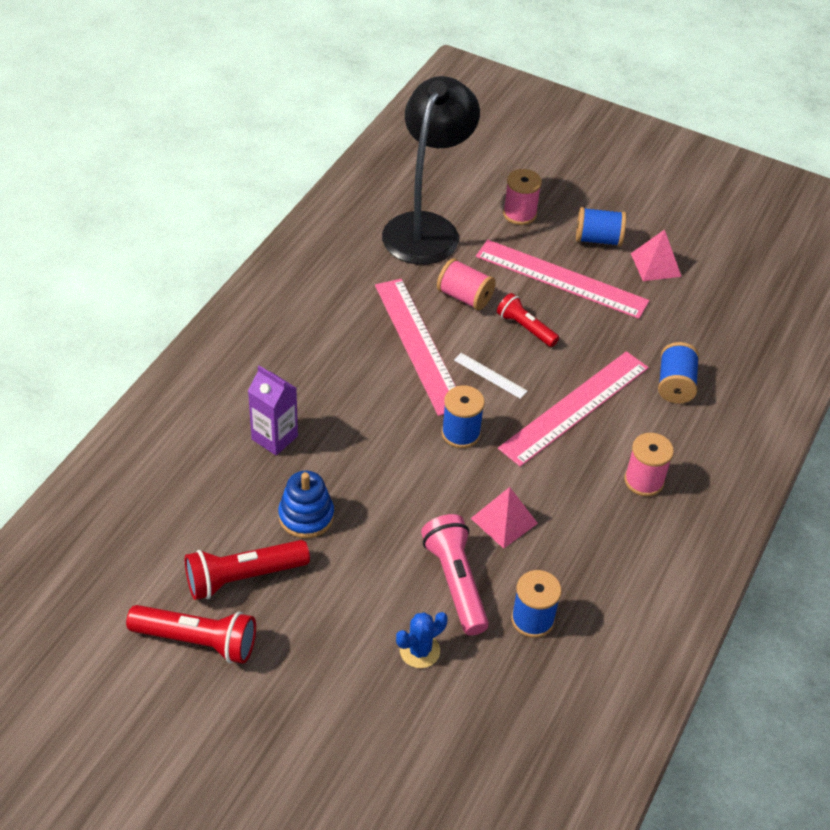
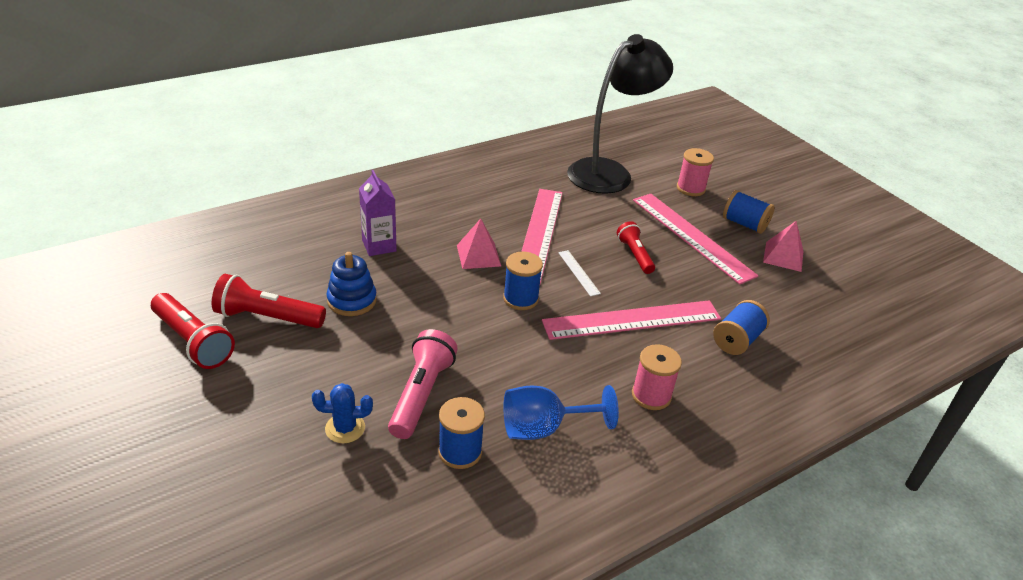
camera: 30 degrees right, 10 degrees down
(464, 297) = (602, 219): pink spool -> none
(504, 521) = (502, 370): pink pyramid -> pink pyramid (478, 255)
(581, 560) = (543, 428): none -> blue goblet

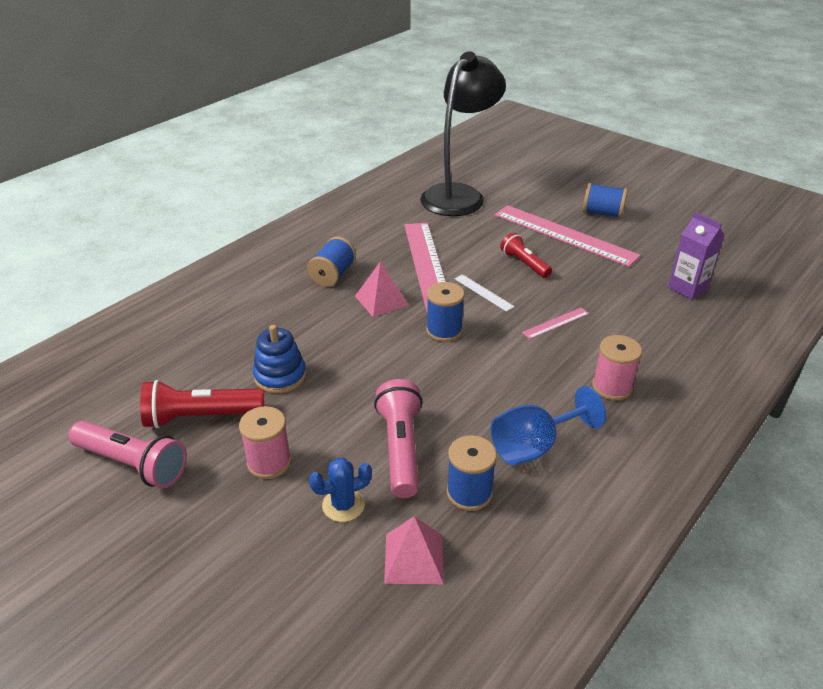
camera: 15 degrees left, 0 degrees up
(193, 342) = (133, 464): red flashlight -> pink flashlight
(379, 246) = (278, 316): purple carton -> purple carton (687, 288)
(632, 320) = (556, 323): pink ruler -> pink ruler, size x0.43
(690, 188) = (539, 193): pink spool -> pink spool (269, 462)
(737, 340) = (655, 316): blue spool -> blue spool (333, 275)
(783, 256) = (650, 233): pink pyramid -> pink pyramid (413, 558)

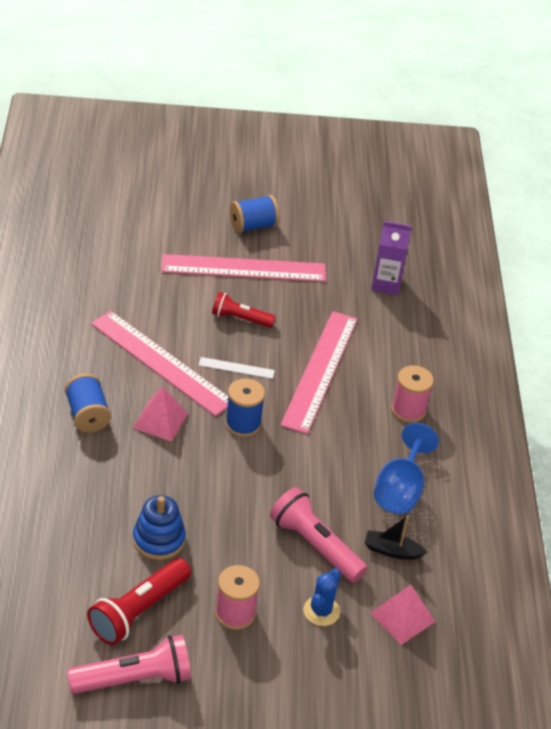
camera: 45 degrees left, 5 degrees up
(459, 195) = (103, 260): black lamp -> none
(469, 493) = (392, 551): blue spool -> black boat
(556, 323) = (320, 370): pink ruler -> pink ruler, size x2.32

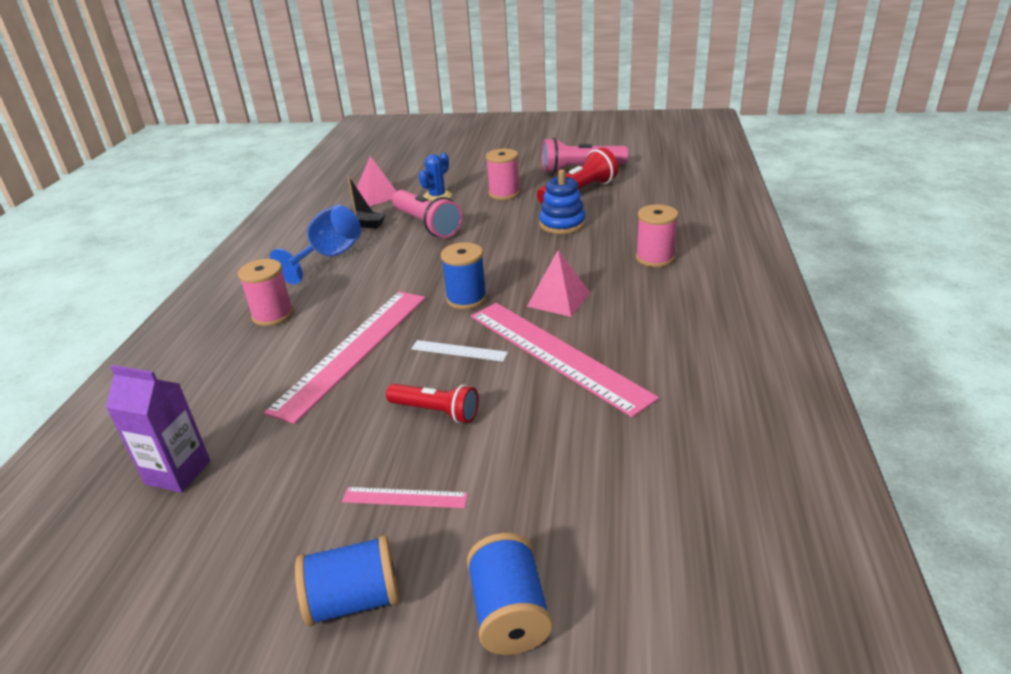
camera: 165 degrees left, 10 degrees down
(66, 474) = (655, 258): none -> pink spool
(87, 415) = (642, 302): blue spool -> blue spool (509, 613)
(244, 268) = (404, 498): pink ruler -> pink ruler, size x0.43

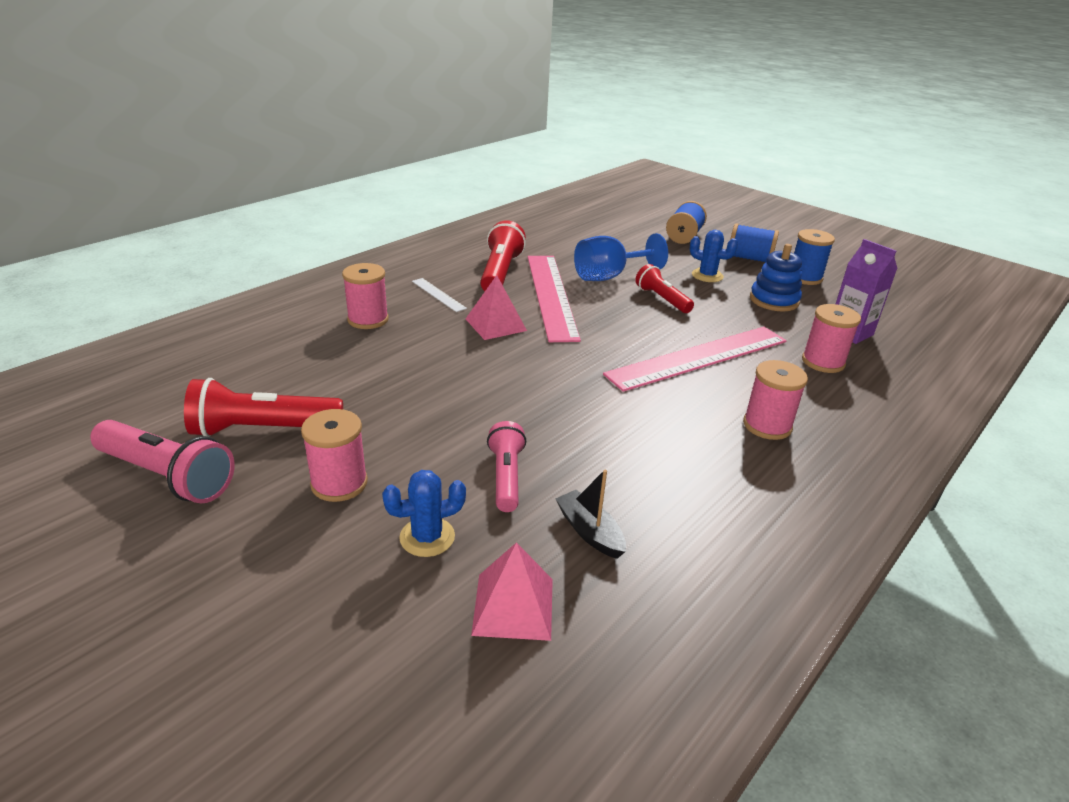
camera: 150 degrees left, 0 degrees up
(220, 404) = (823, 362): none -> pink spool
(329, 257) = (672, 483): blue goblet -> blue goblet (609, 276)
(404, 498) = (707, 275): pink ruler -> blue cactus
(427, 225) = (506, 477): pink flashlight -> pink flashlight, size x0.65
(459, 351) = (614, 323): white ruler -> white ruler (438, 294)
(466, 299) = (567, 358): blue spool -> blue spool (804, 278)
(562, 224) = (367, 392): blue stacking toy -> blue stacking toy (774, 300)
(646, 358) = (500, 272): none -> red flashlight

